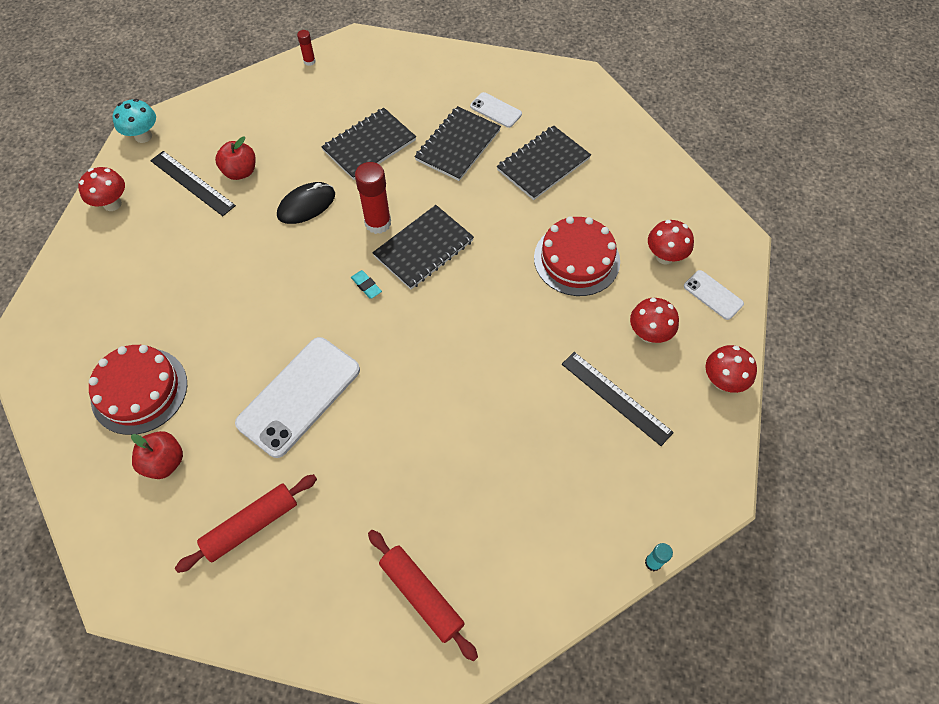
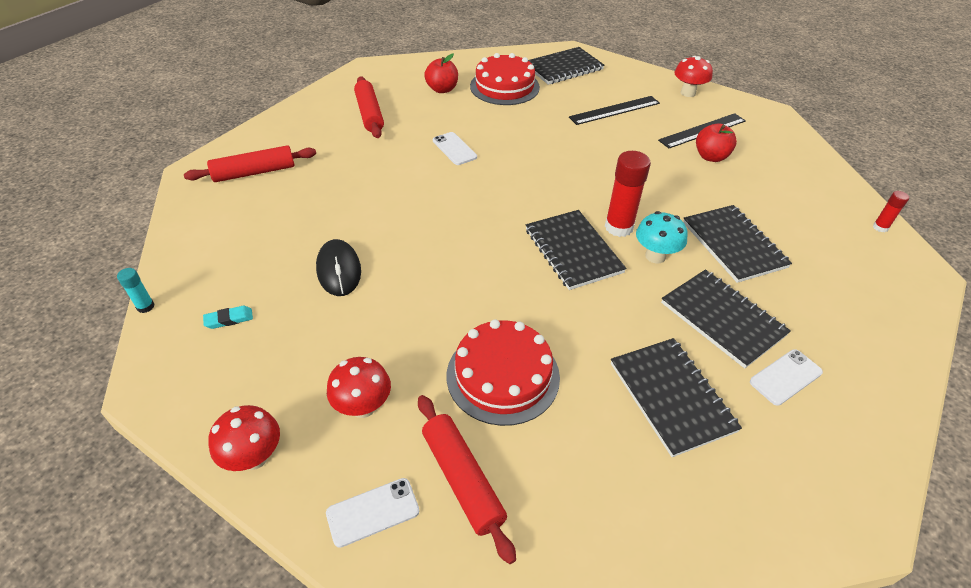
camera: 110 degrees right, 15 degrees down
(73, 338) = (563, 68): none -> black notebook
(143, 136) = (766, 114): turquoise mushroom -> turquoise mushroom (655, 256)
(299, 396) = (454, 149): white phone -> white phone, size x0.49
(306, 205) = (657, 187): black mouse -> black mouse (339, 270)
(366, 286) = (544, 204): turquoise eraser -> turquoise eraser (229, 319)
(616, 397) = (311, 343): black ruler -> black ruler (614, 110)
(664, 256) = (463, 479): red mushroom -> red rolling pin

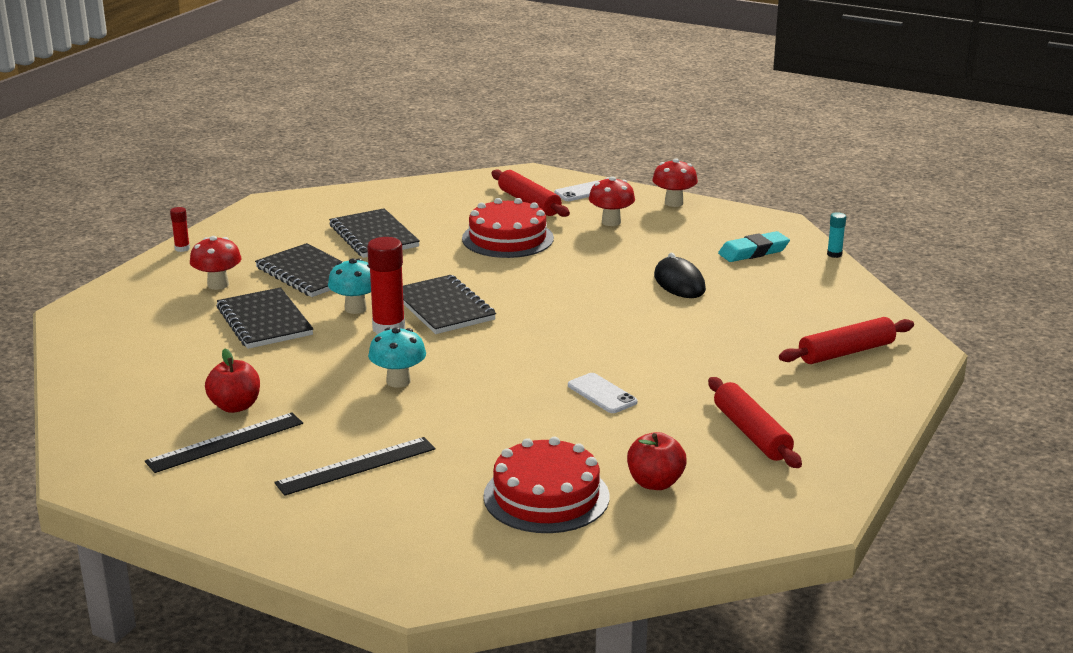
camera: 175 degrees right, 20 degrees down
(229, 319) = (753, 252): turquoise eraser -> turquoise eraser, size x1.76
(563, 68) = (436, 545): black notebook -> none
(600, 170) = (398, 381): none -> turquoise mushroom
(688, 93) = (212, 507): red mushroom -> red mushroom (218, 285)
(785, 377) = (274, 248): white phone -> none
(880, 227) = (77, 345): red glue stick -> red glue stick (182, 248)

